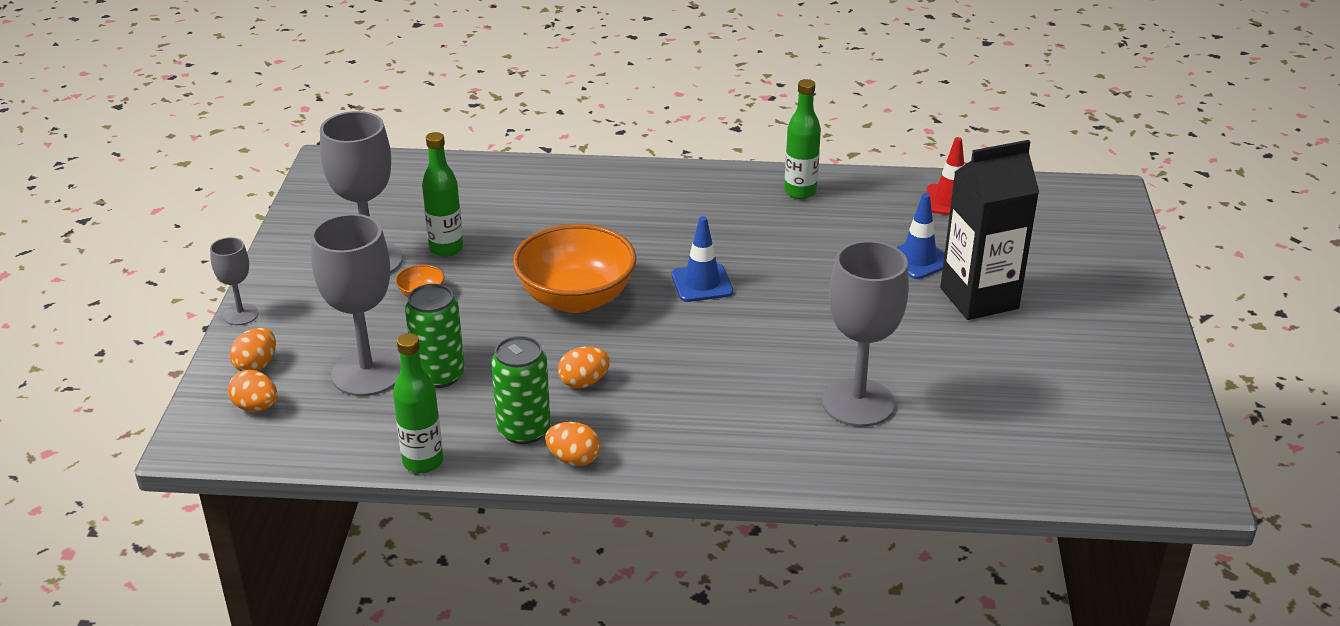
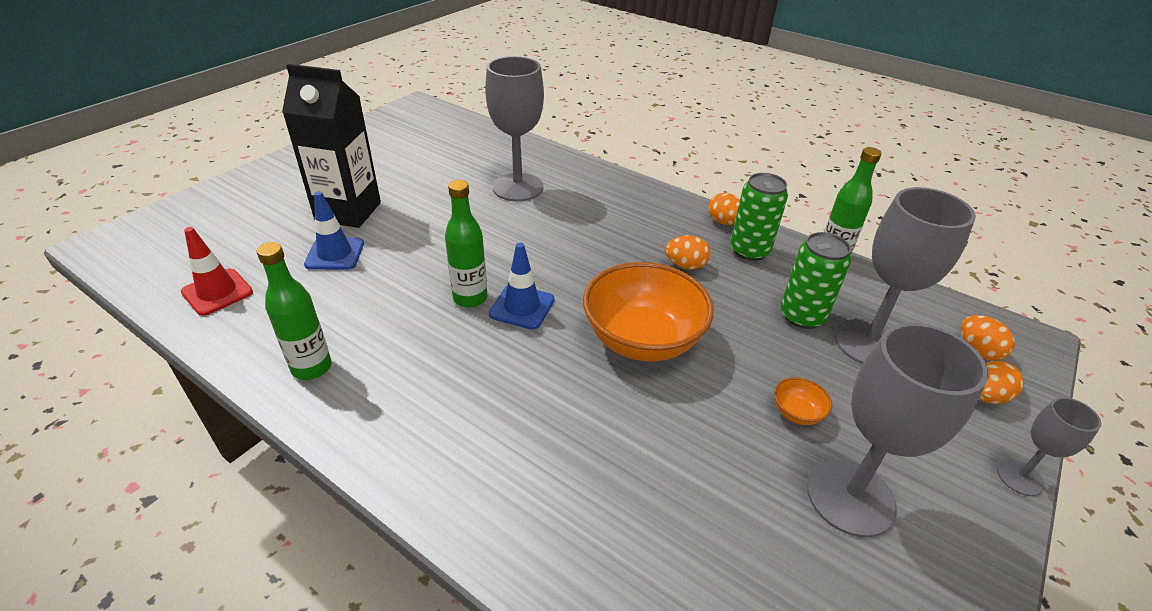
camera: 150 degrees left, 5 degrees up
(446, 249) = (748, 472): green bottle -> green bottle (470, 298)

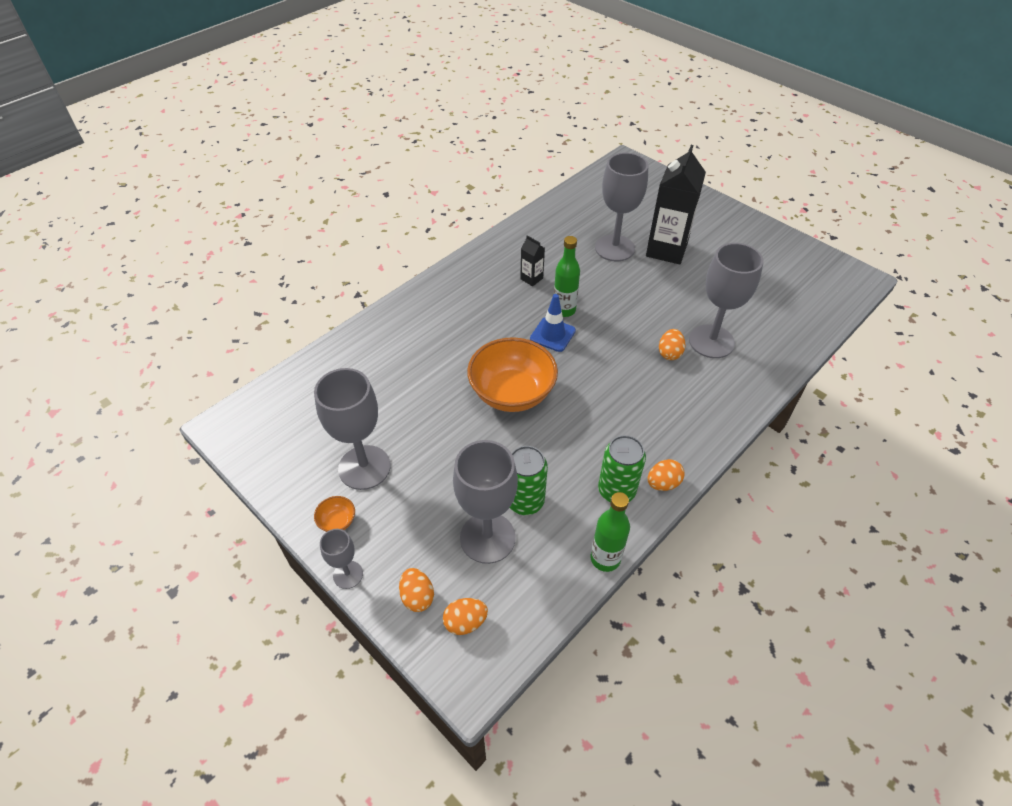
camera: 100 degrees right, 10 degrees up
(217, 292) = (578, 208): red traffic cone -> none
(312, 368) = (510, 249): green bottle -> none
(335, 254) = (614, 248): blue traffic cone -> grey goblet
(396, 336) = (531, 278): none -> black carton
(685, 265) = (596, 437): orange egg -> orange egg (669, 353)
(797, 413) = (431, 462): orange bowl -> orange bowl (337, 521)

